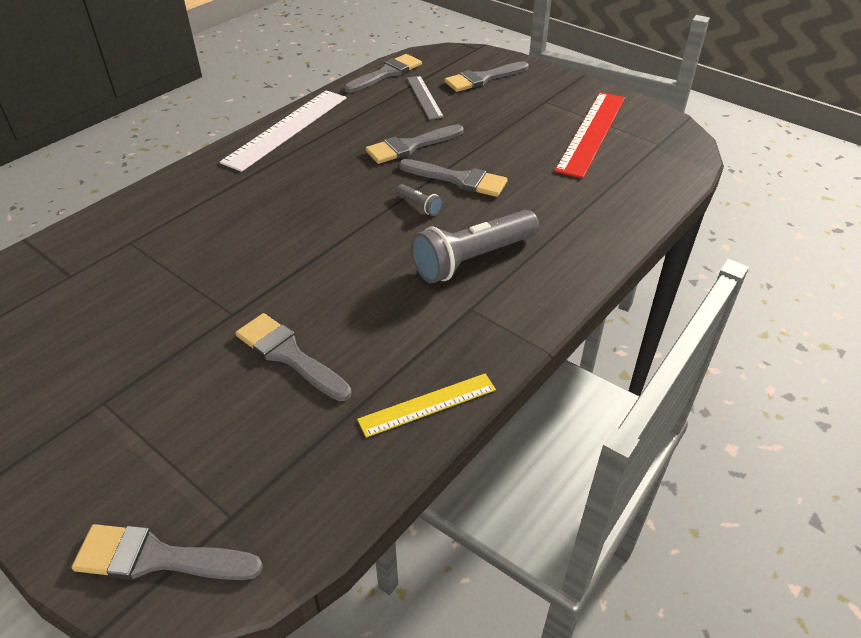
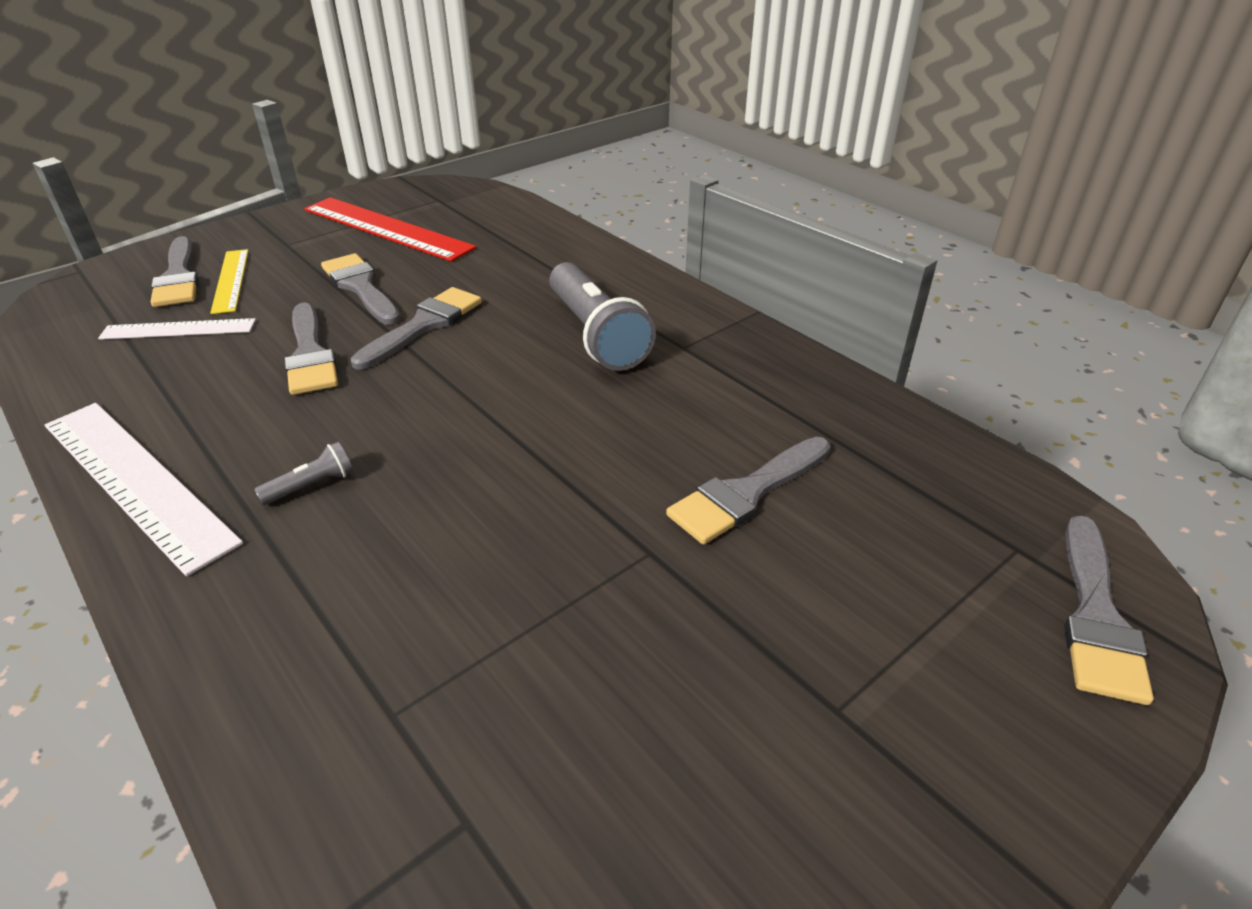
camera: 80 degrees left, 5 degrees down
(386, 73) = (58, 357): grey brush -> grey brush (360, 287)
(419, 205) = (465, 361): grey flashlight -> grey flashlight (312, 485)
(424, 97) = (178, 329): grey ruler -> white ruler
(427, 404) = (833, 390): yellow ruler -> yellow ruler (230, 280)

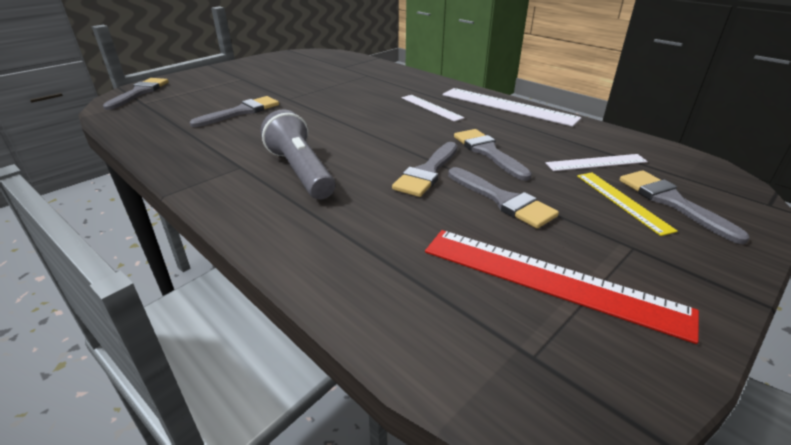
camera: 175 degrees right, 5 degrees down
(312, 485) = (431, 107): grey flashlight -> white ruler

